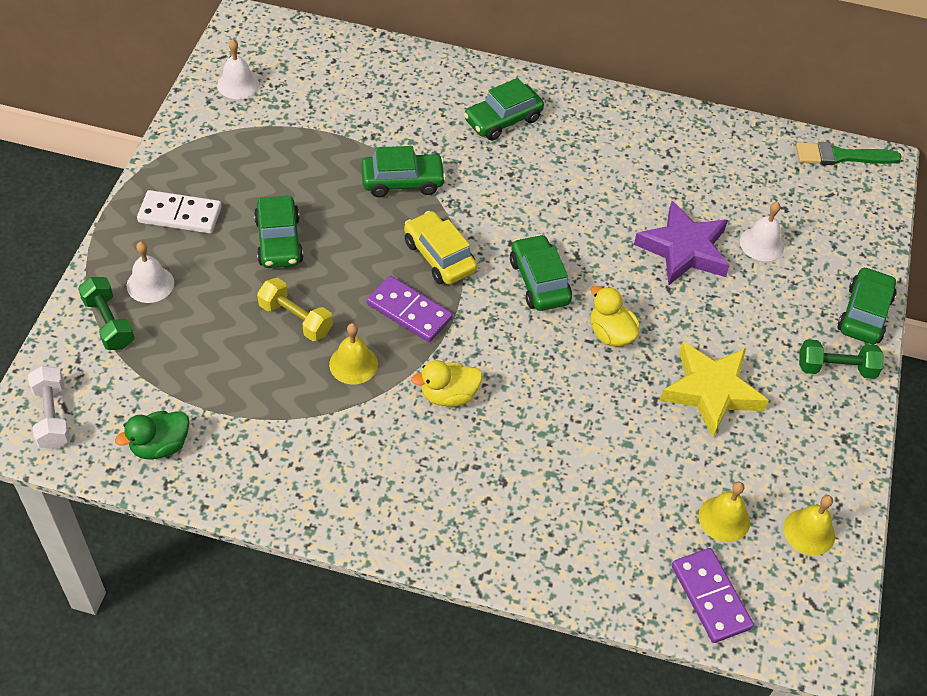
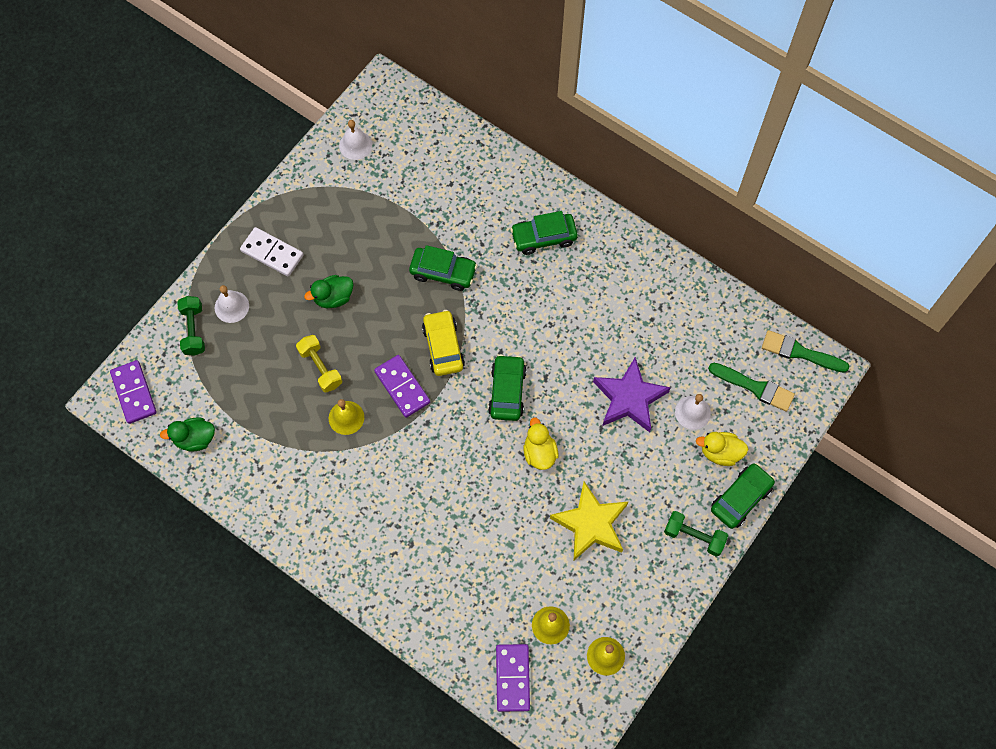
camera: 25 degrees right, 15 degrees up
(52, 416) = (134, 393): white dumbbell -> purple domino
(279, 241) = (333, 298): green car -> green duck
(448, 395) = (402, 464): yellow duck -> yellow duck (720, 452)
(814, 201) = (755, 387): none -> green brush

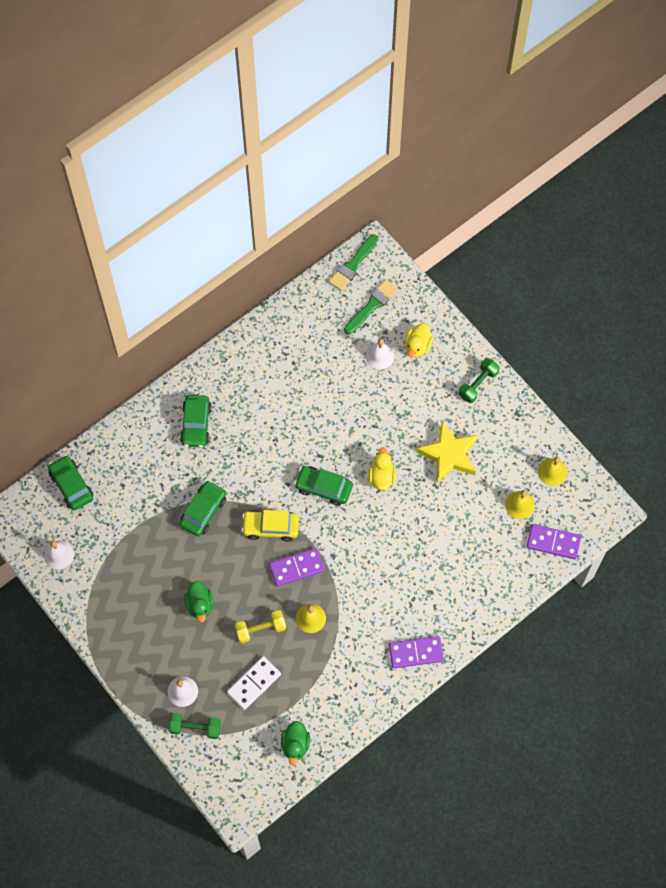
camera: 75 degrees left, 0 degrees up
(134, 393) = (239, 789): purple domino -> purple domino (416, 653)
(272, 253) = (142, 647): white domino -> white domino (254, 683)
(539, 453) = (381, 477): yellow duck -> yellow duck turned 90 degrees clockwise
(629, 398) = (355, 398): purple star -> none
(740, 498) = (457, 343): green car -> green car (71, 485)

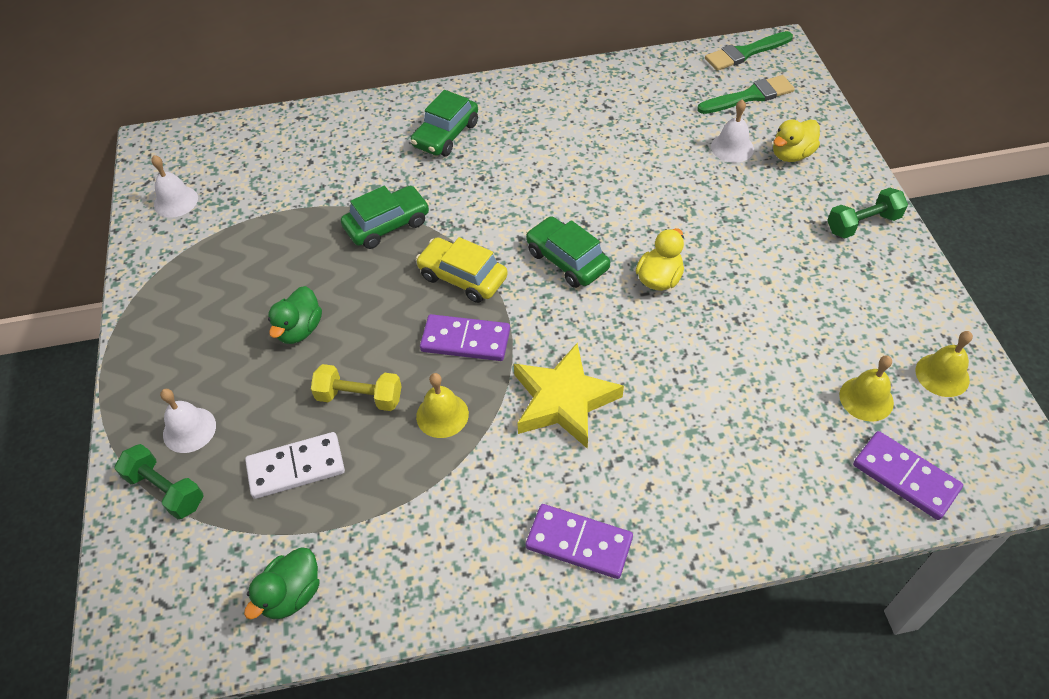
camera: 30 degrees right, 15 degrees down
(71, 485) = (251, 140): green car -> none
(449, 454) = (777, 290): yellow star -> yellow star (563, 400)

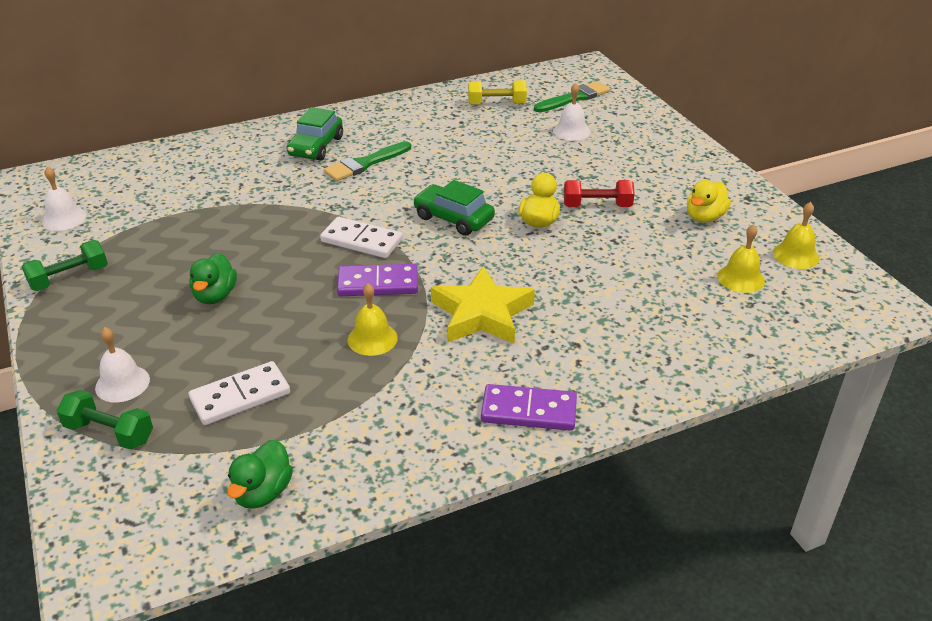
camera: 15 degrees left, 15 degrees down
(359, 397) = (288, 336): yellow dumbbell -> yellow dumbbell (497, 104)
(387, 225) = (279, 213): green car -> none
(462, 277) = (361, 241): yellow car -> white domino
(731, 265) = (597, 206): none -> red dumbbell
(745, 53) = (561, 71): green brush -> green brush (365, 164)
(791, 154) = (622, 131): yellow duck -> yellow duck (704, 217)
(862, 224) = (696, 168): green dumbbell -> green dumbbell (69, 278)
(905, 477) = (792, 325): purple domino -> none

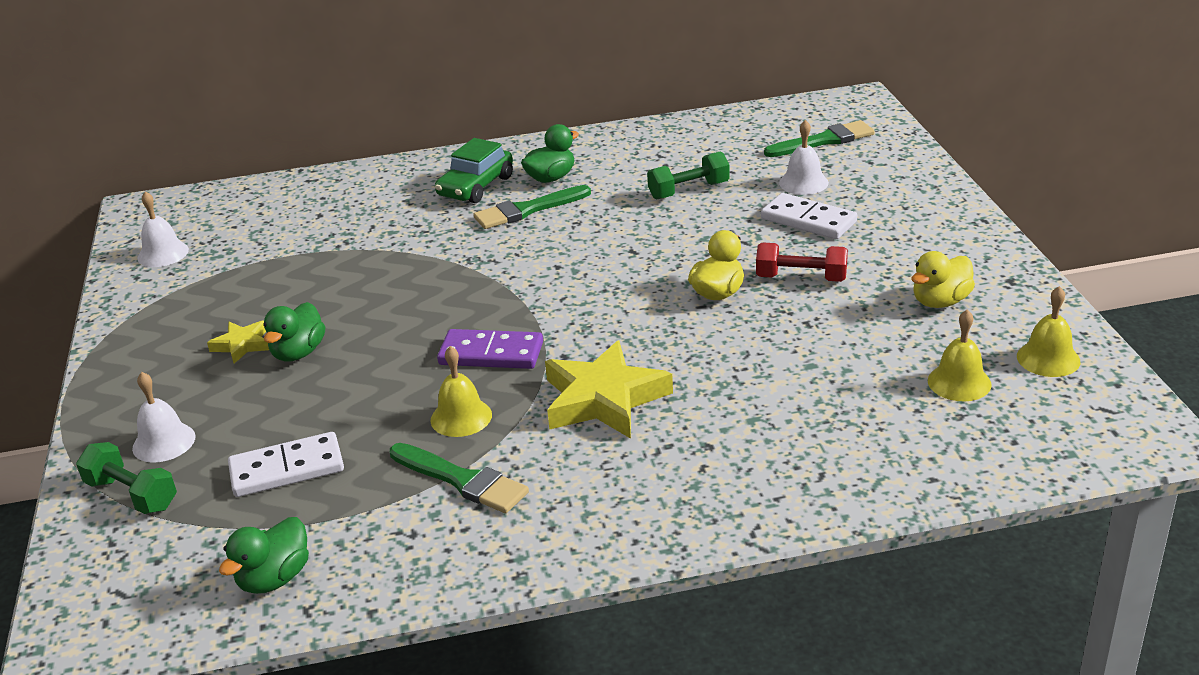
camera: 15 degrees right, 5 degrees down
(69, 278) = (146, 321): green dumbbell -> green dumbbell (688, 190)
(163, 293) = (242, 345): none -> yellow star
(361, 241) = (490, 301): white domino -> white domino (808, 220)
(375, 136) = (551, 178): none -> green duck
(392, 391) = (462, 480): none -> green brush
(453, 218) = (611, 282): green car -> none
(497, 104) = (719, 144): yellow dumbbell -> none
(528, 411) = (618, 520): purple domino -> none

